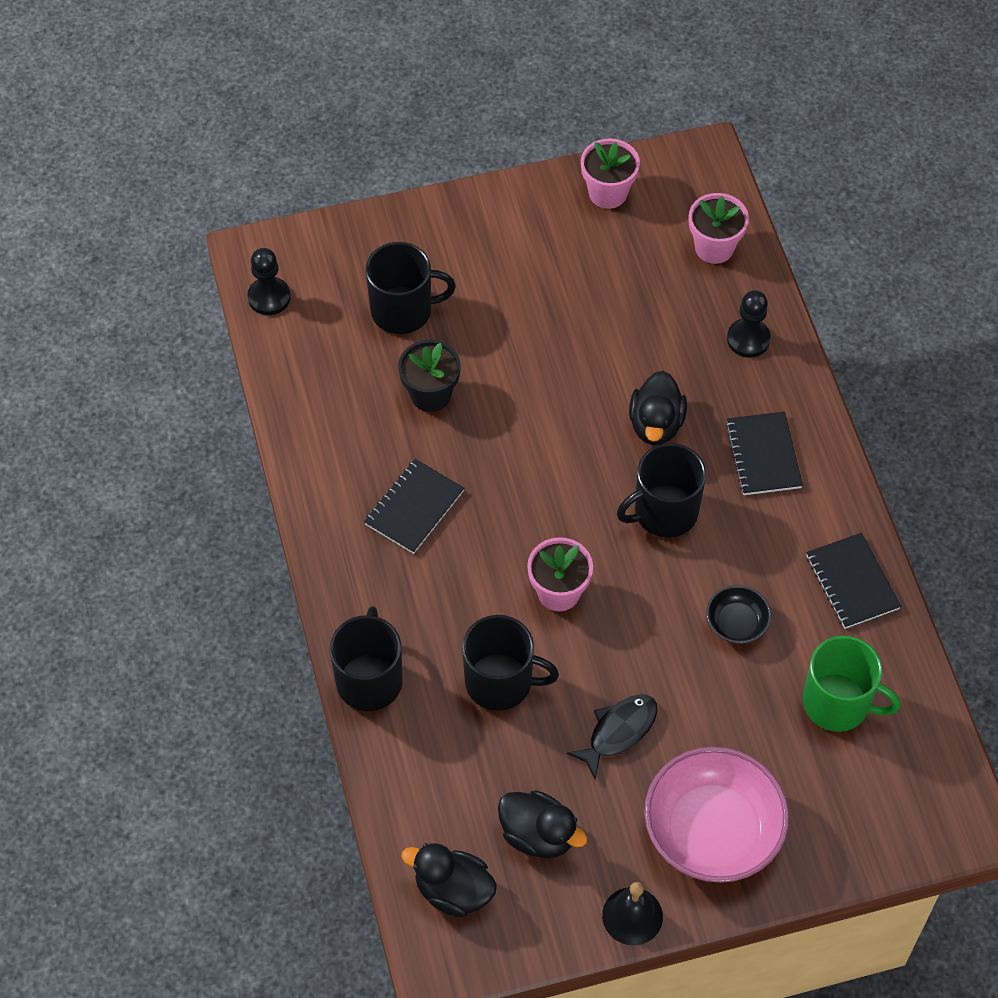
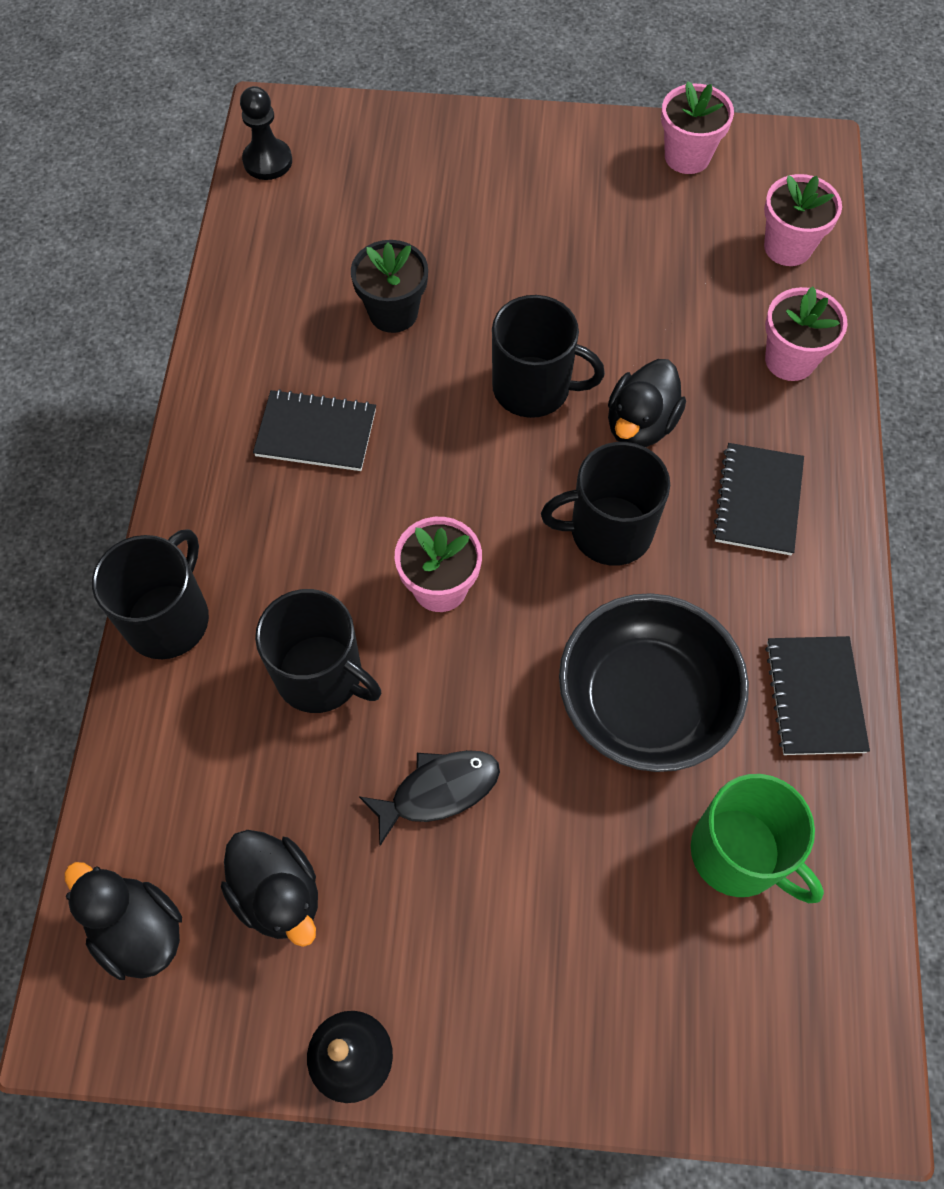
camera: 20 degrees right, 5 degrees up
(403, 310) = (404, 215): black mug -> black mug (533, 388)
(414, 508) = (316, 433): black notebook -> black notebook turned 45 degrees clockwise
(712, 831) = (504, 973): pink bowl -> none
(736, 623) = (645, 700): black bowl -> black bowl, size x2.10
(748, 339) = (790, 360): black pawn -> pink flower pot

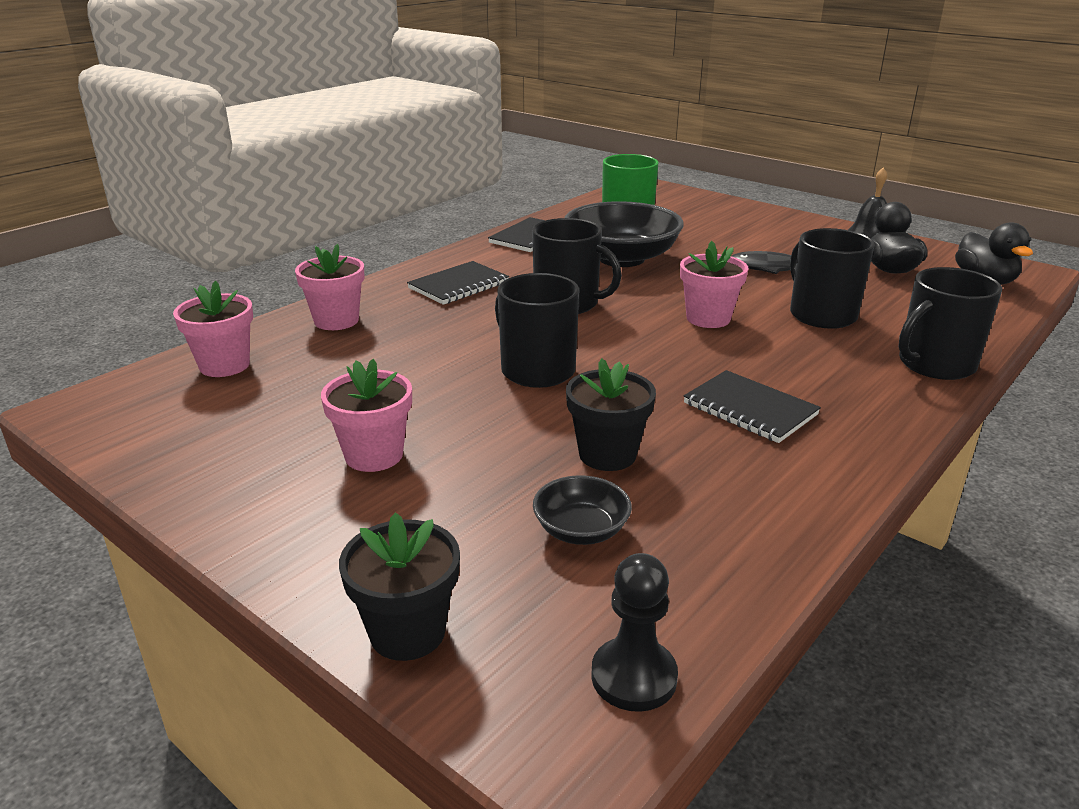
camera: 145 degrees left, 35 degrees down
(360, 235) = (581, 530): none -> black bowl
(399, 125) = (407, 632): none -> black flower pot
(640, 424) = (483, 330): black duck -> none
(687, 157) = (175, 450): pink flower pot -> pink flower pot (374, 455)

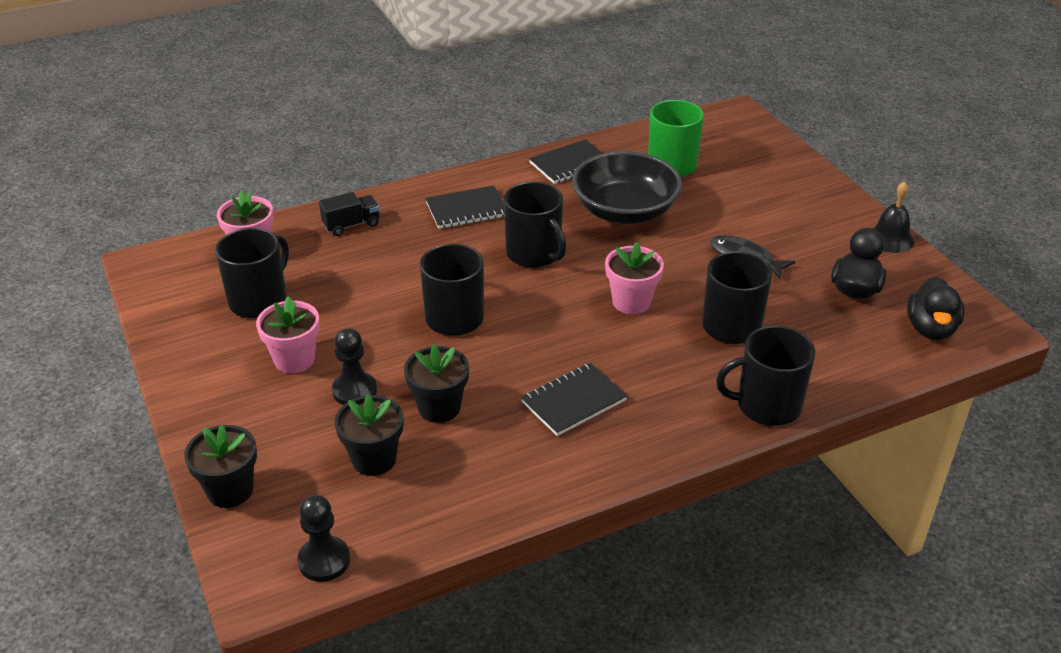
camera: 25 degrees right, 10 degrees up
(274, 409) = (259, 300): none -> black mug
(336, 321) = (351, 225): pink flower pot -> black truck
(484, 466) = (354, 391): none -> black pawn
(581, 530) = (374, 459): black bowl -> black flower pot
(750, 409) = (573, 401): black notebook -> black notebook turned 75 degrees clockwise

